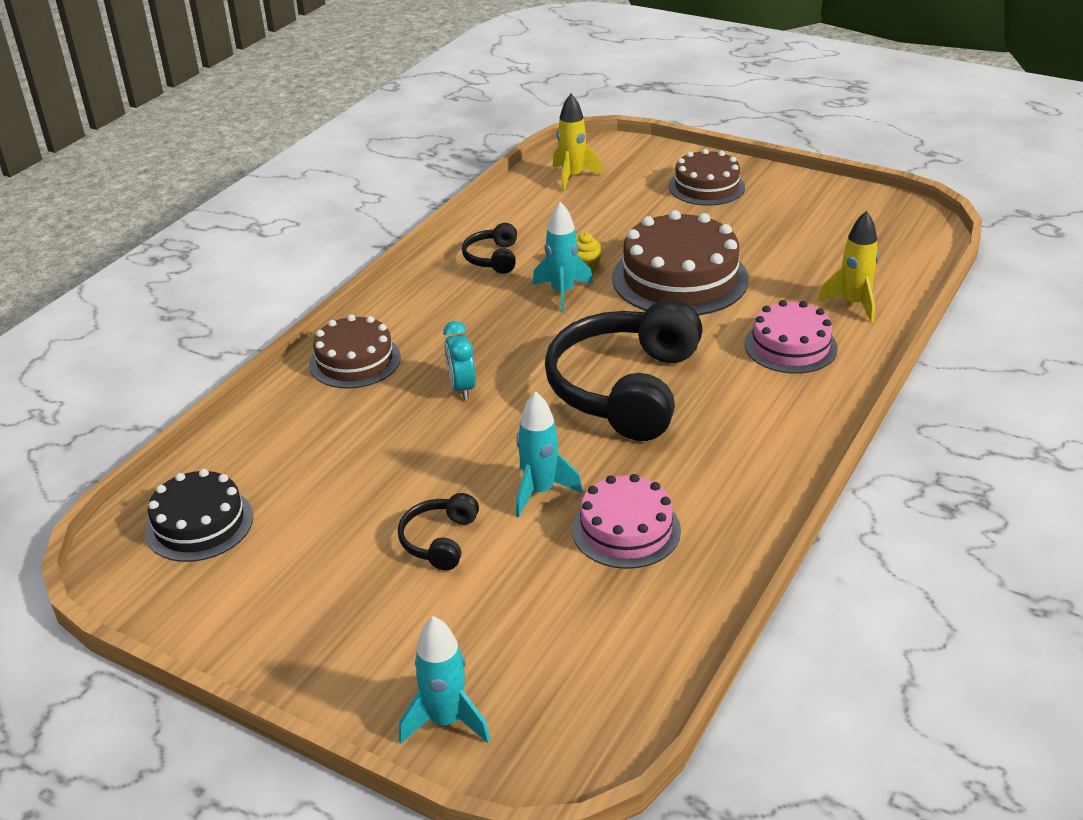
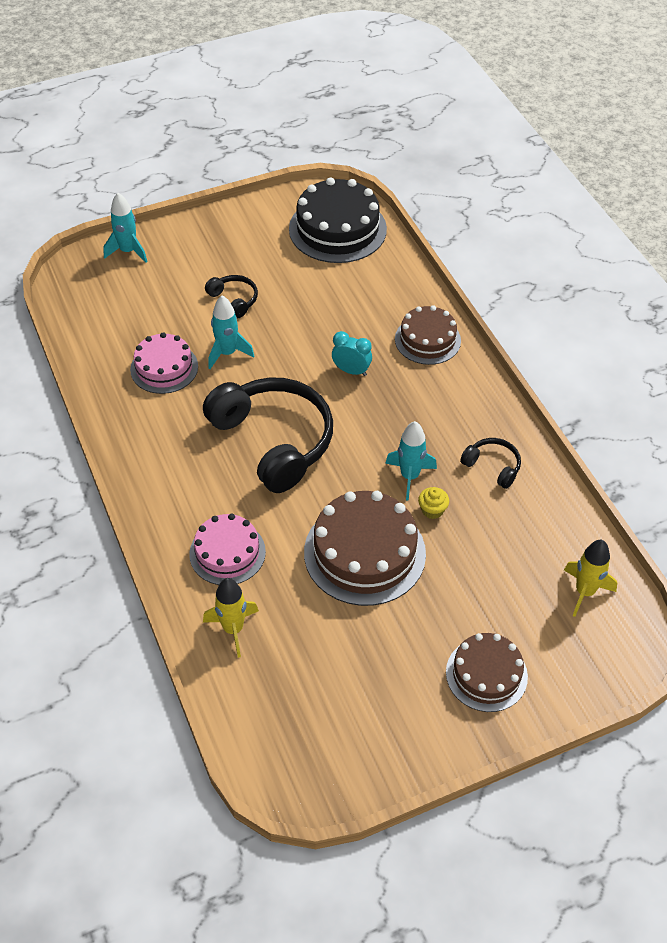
camera: 125 degrees right, 15 degrees up
(199, 524) = (337, 229): black cake -> black cake, size x1.60

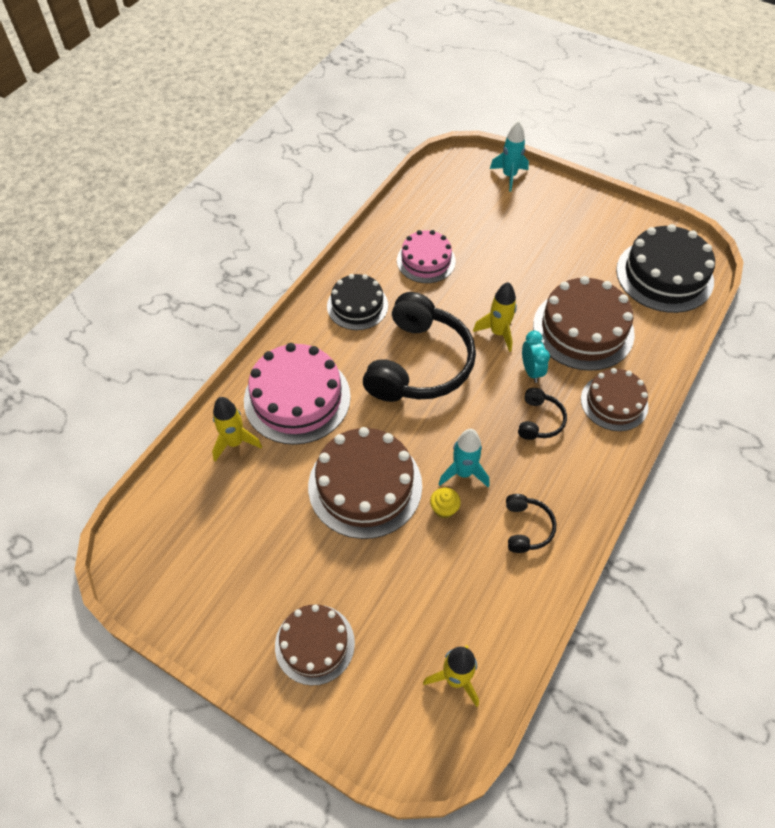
camera: 55 degrees right, 5 degrees up
(165, 448) = (357, 306): none -> black cake
(227, 353) = (473, 286): turquoise rocket -> none
(227, 553) = (297, 398): pink cake -> pink cake, size x1.60
(234, 300) = (526, 259): black headphones -> black headphones (539, 420)
(292, 368) = (498, 333): none -> yellow rocket
(341, 312) = (583, 329): none -> brown cake

